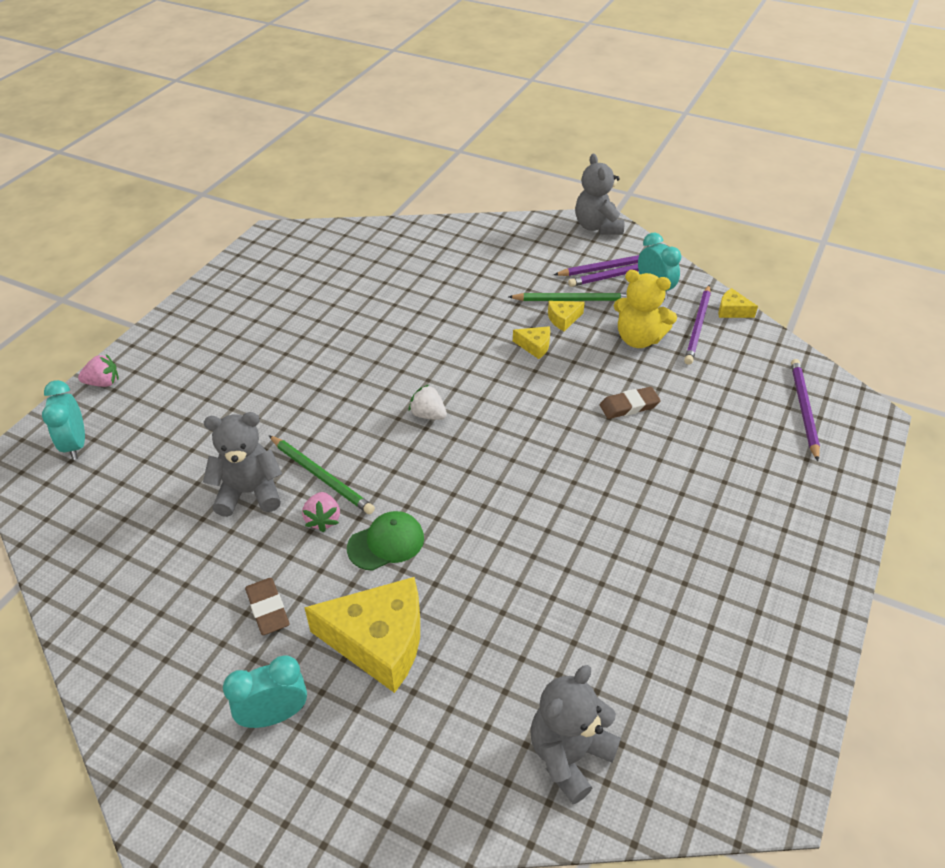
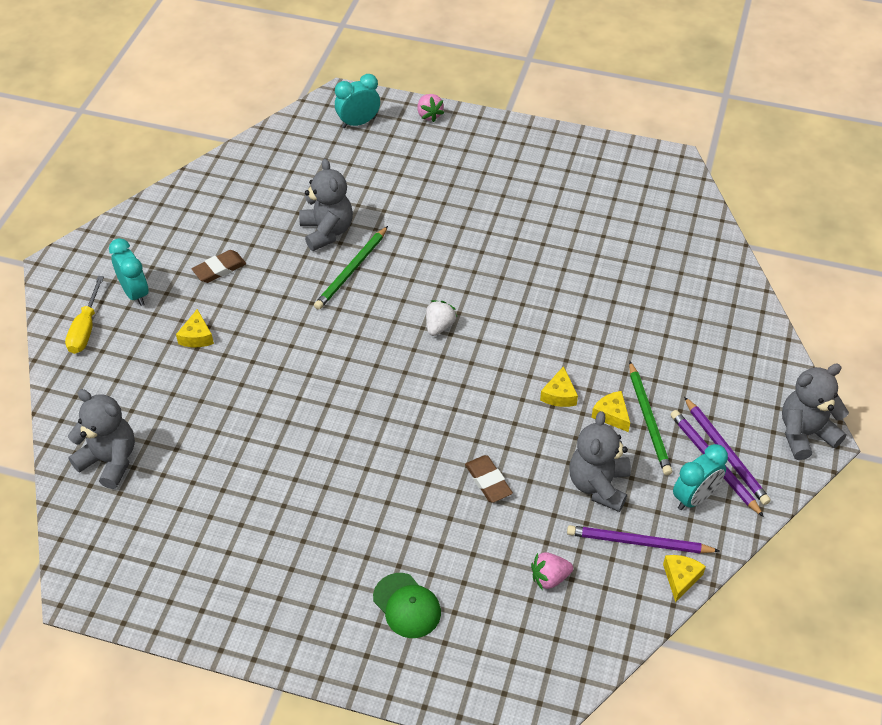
camera: 80 degrees right, 5 degrees up
(322, 786) = (86, 328): none -> yellow screwdriver
(323, 519) = (306, 281): pink strawberry -> pink strawberry (549, 578)
(378, 641) = (197, 336): yellow cheese -> yellow cheese, size x0.45
(386, 543) = (288, 324): green cap -> green cap (407, 606)
(638, 339) = (598, 485): yellow teddy bear -> grey teddy bear
(803, 409) = (521, 644): purple pencil -> none

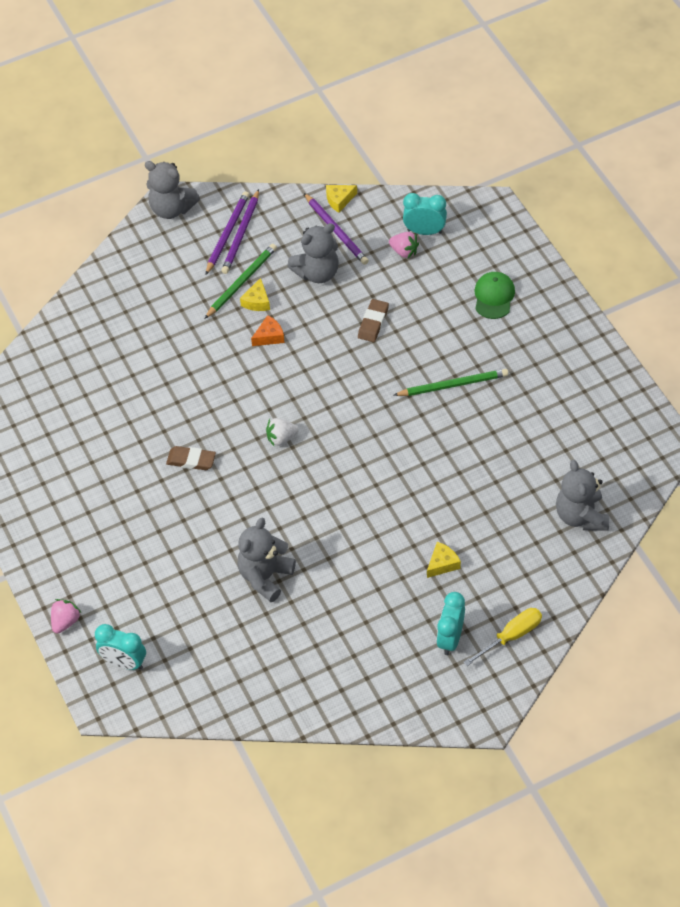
camera: 130 degrees left, 5 degrees up
(219, 269) = (372, 609): brown eraser -> brown eraser (191, 460)
(351, 270) = (286, 529): green pencil -> green pencil (453, 385)
(559, 395) = (269, 336): yellow cheese -> orange cheese
(694, 497) = (277, 227): turquoise clock -> turquoise clock (424, 231)

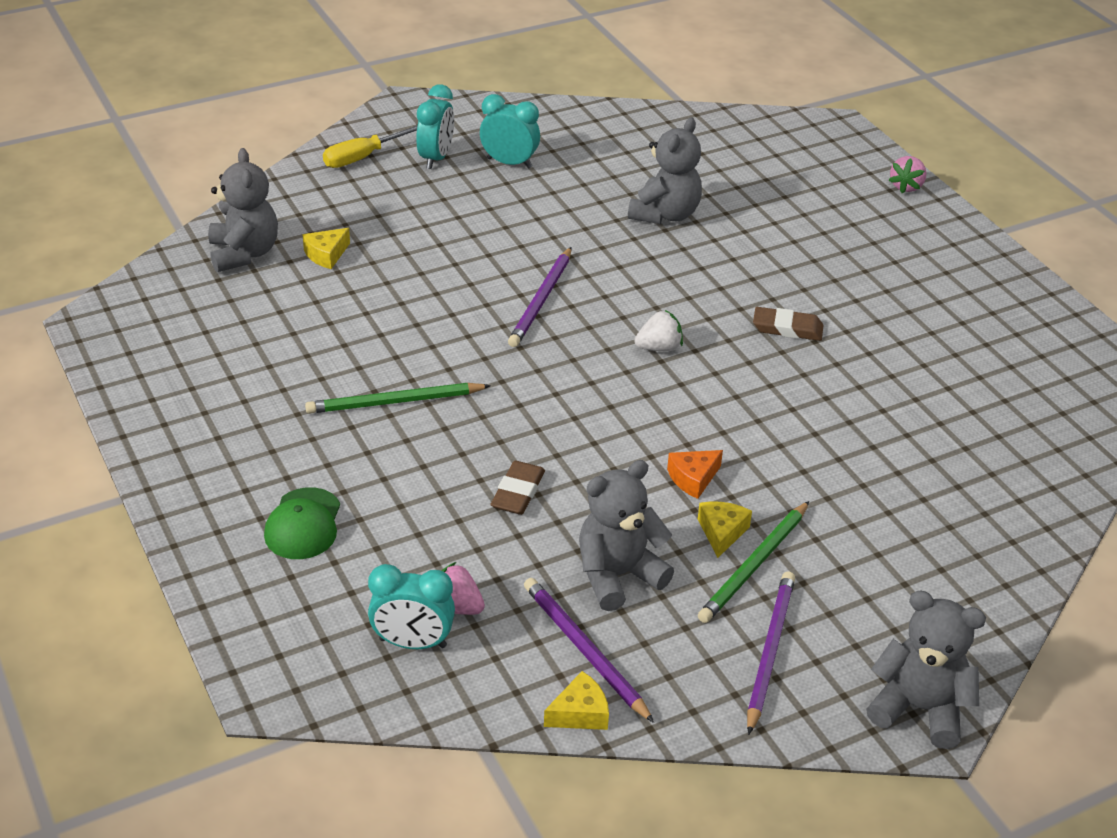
camera: 175 degrees right, 15 degrees down
(124, 662) = (823, 153): turquoise clock -> turquoise clock (509, 163)
(227, 233) = (797, 654): purple pencil -> purple pencil (541, 300)
(442, 564) = (437, 217): yellow cheese -> yellow cheese (326, 255)

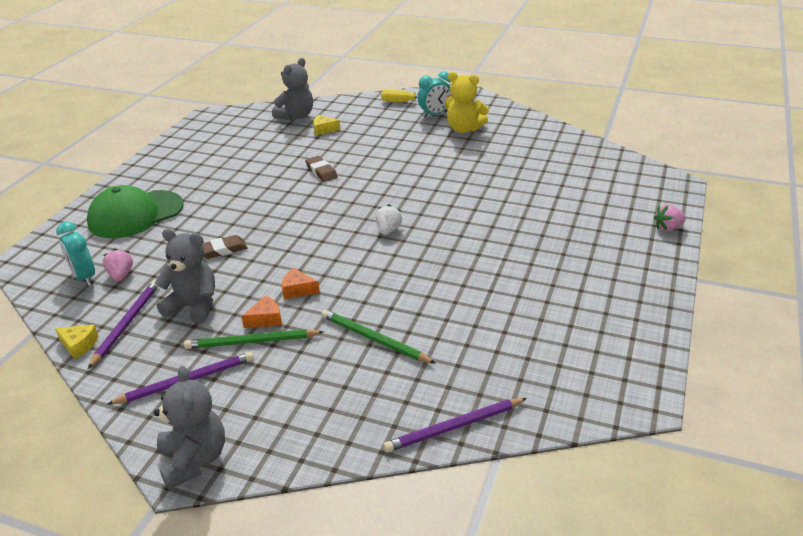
camera: 50 degrees right, 5 degrees down
(303, 524) = (135, 214): green cap -> green cap, size x1.78
(394, 402) = (245, 192): green pencil -> green pencil (374, 339)
(509, 163) = (464, 129): turquoise clock -> yellow teddy bear
(541, 300) = (374, 186): purple pencil -> purple pencil (454, 427)
(659, 348) = (388, 230): white strawberry -> white strawberry turned 105 degrees counterclockwise
(665, 214) = (499, 179): grey teddy bear -> none
(721, 532) = (265, 319): yellow cheese -> orange cheese
(787, 328) = (467, 256): brown eraser -> brown eraser (321, 171)

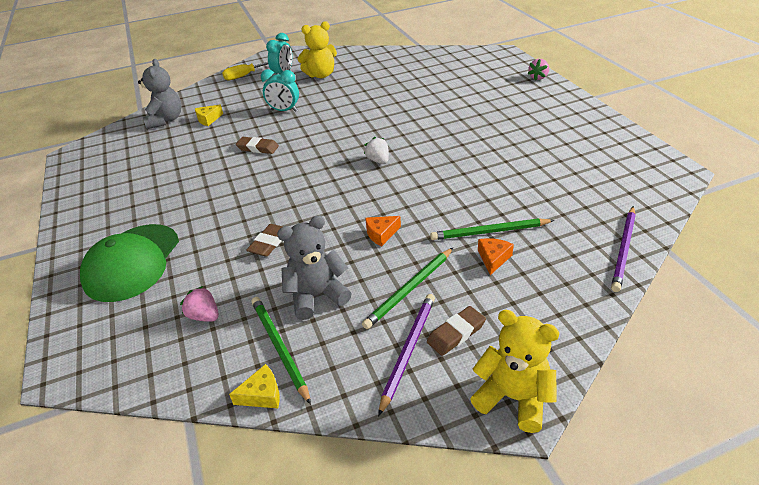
camera: 40 degrees left, 5 degrees up
(84, 277) = (167, 340): turquoise clock -> turquoise clock (284, 110)
(126, 324) = (279, 347): purple pencil -> green pencil
(194, 460) = (513, 398): grey teddy bear -> yellow teddy bear
(230, 392) = (456, 333): none -> brown eraser
(265, 319) = (392, 268): orange cheese -> orange cheese (493, 259)

